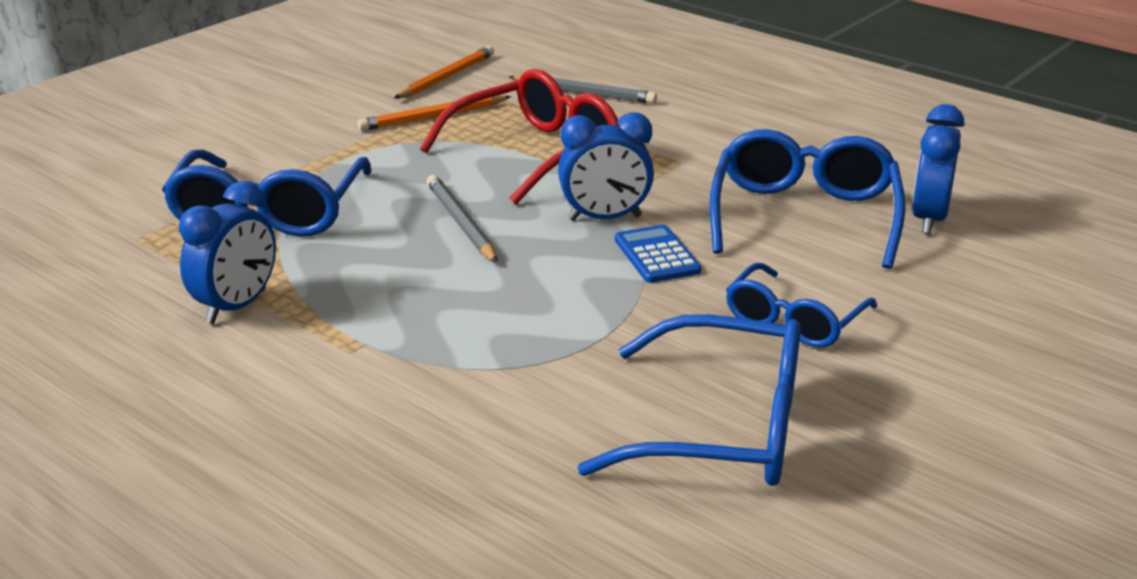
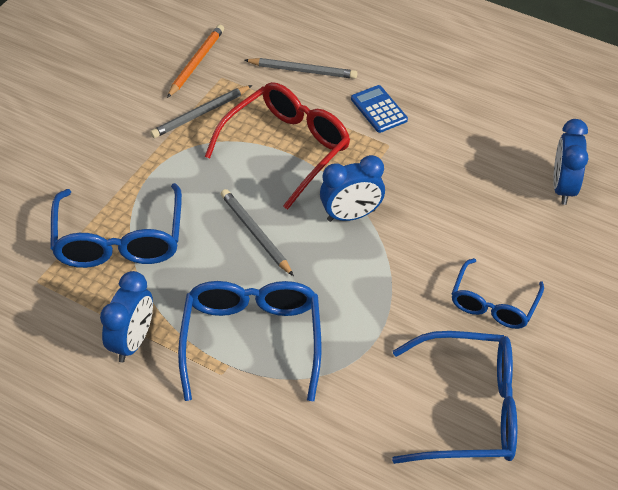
camera: 10 degrees left, 20 degrees up
(433, 117) = (201, 114): orange pencil -> grey pencil
(656, 255) = (394, 250): blue calculator -> blue calculator (379, 109)
(804, 216) = (482, 195): blue glasses -> blue glasses (252, 340)

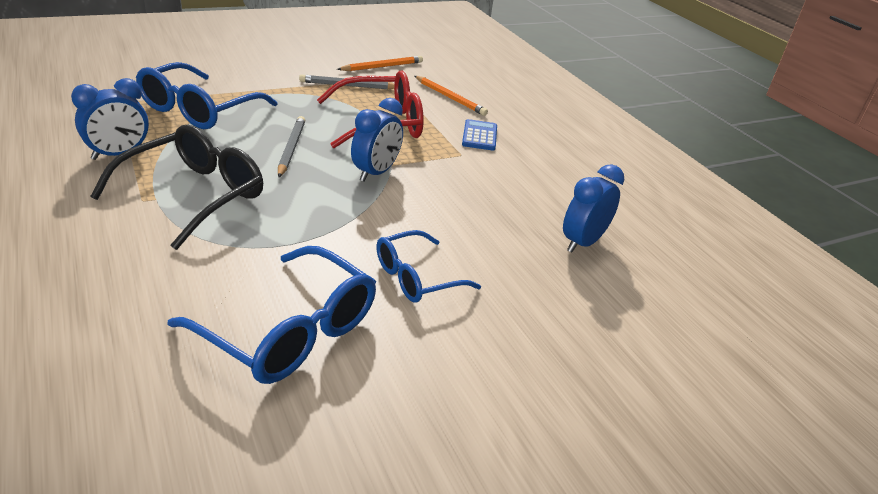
camera: 30 degrees right, 15 degrees down
(252, 340) = (194, 195): blue glasses -> black glasses
(302, 71) = (450, 98): grey pencil -> orange pencil
(351, 215) = (375, 173): blue clock -> blue clock turned 75 degrees counterclockwise

